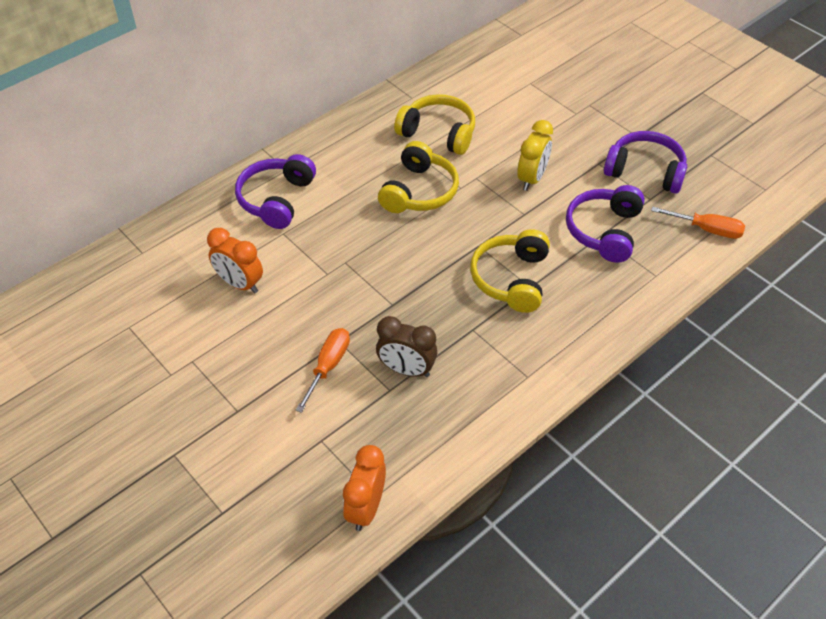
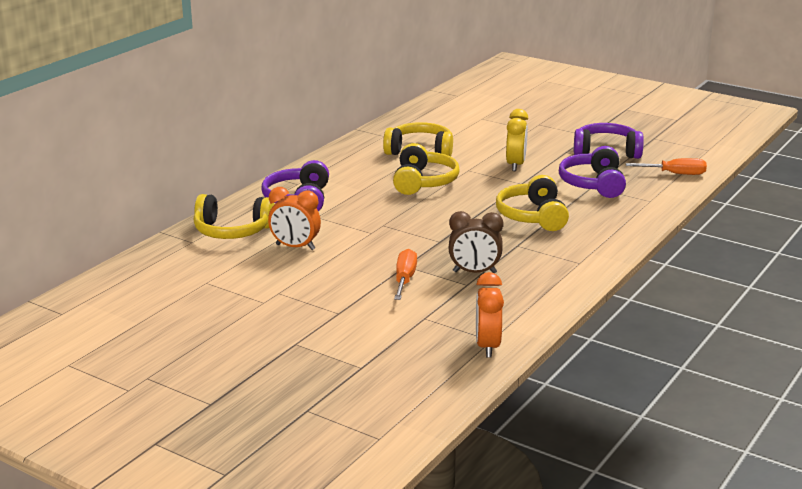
camera: 15 degrees left, 25 degrees down
(188, 242) = (232, 231): none -> yellow headphones

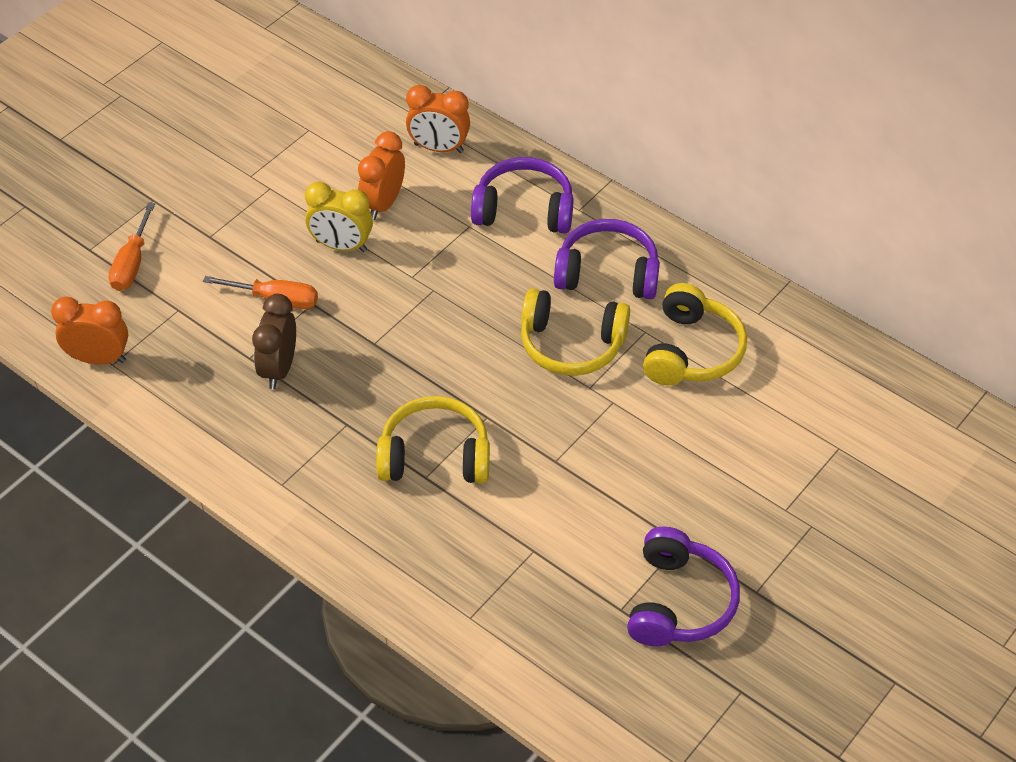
camera: 95 degrees right, 25 degrees up
(232, 231) = (438, 148): yellow headphones -> orange clock
(515, 165) = (627, 464): yellow clock -> yellow clock (341, 246)
(593, 184) = (542, 554): purple headphones -> purple headphones (607, 273)
(675, 174) = (573, 681): orange screwdriver -> orange screwdriver (132, 263)

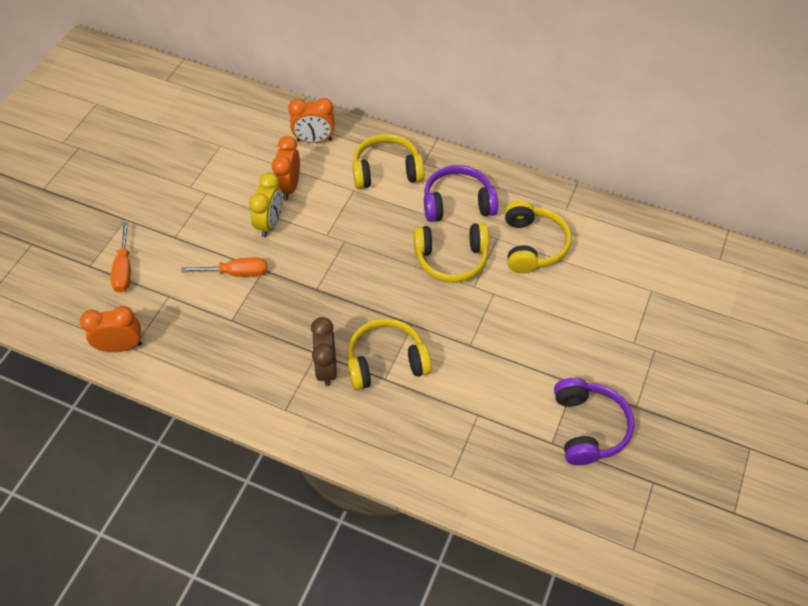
camera: 15 degrees left, 5 degrees up
(278, 369) = (255, 323): brown clock -> brown clock (326, 368)
(341, 246) = (270, 224): yellow clock -> yellow clock turned 75 degrees counterclockwise
(524, 210) = (386, 171): purple headphones -> yellow headphones

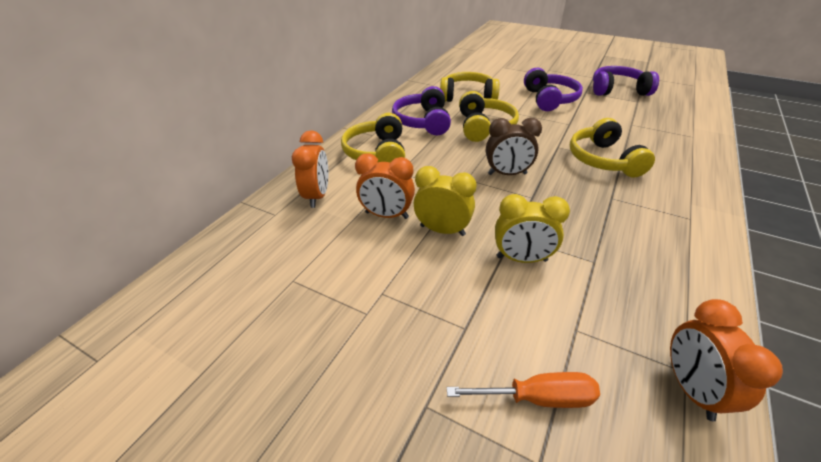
camera: 85 degrees left, 15 degrees down
(236, 273) = (521, 259): orange screwdriver -> yellow clock
(326, 368) = (627, 192): brown clock -> brown clock (507, 174)
(540, 334) = (549, 99): none -> purple headphones

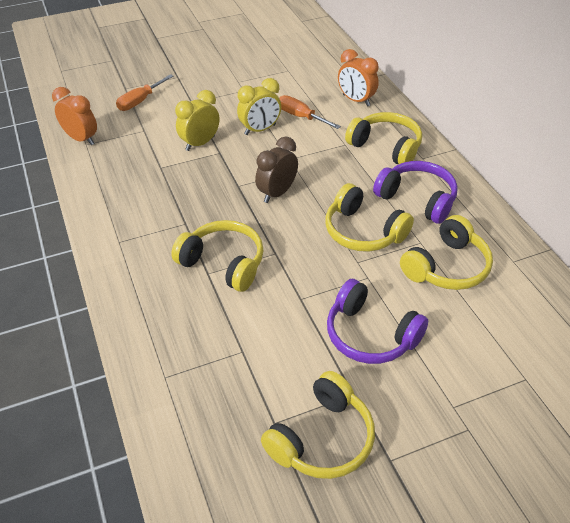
camera: 130 degrees right, 5 degrees up
(386, 215) = (301, 117): orange clock -> orange screwdriver
(617, 90) = (322, 439): purple headphones -> yellow headphones

